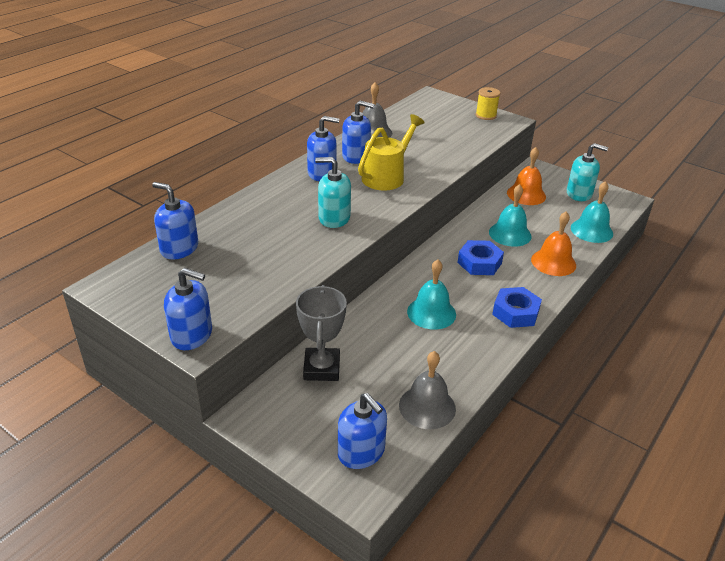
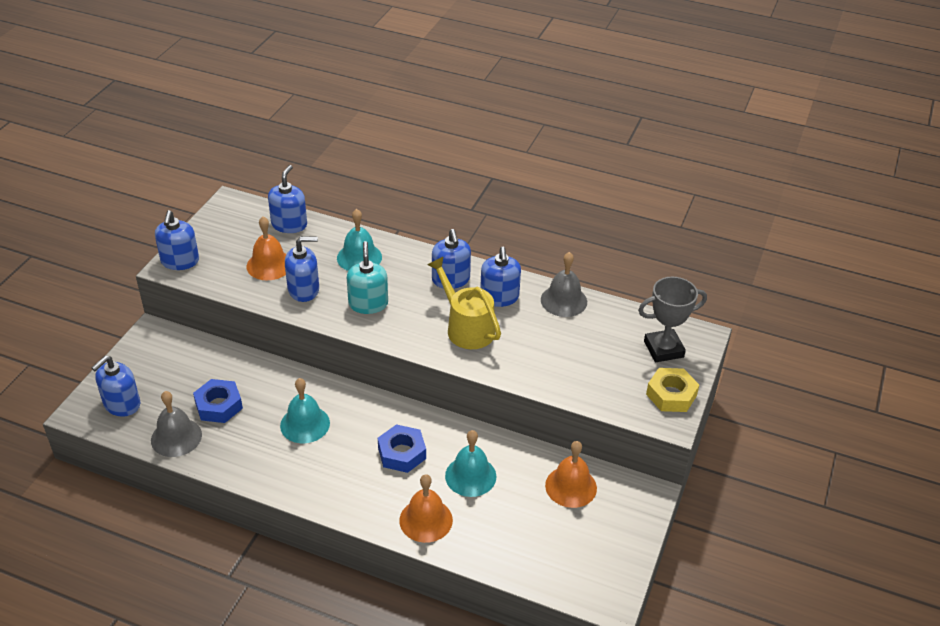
camera: 75 degrees right, 5 degrees up
(240, 269) = (269, 265): none -> orange bell
(294, 252) = (304, 290): none -> blue soap dispenser
(321, 368) = (212, 363): grey trophy -> grey trophy (663, 349)
(387, 176) = (466, 327): yellow watering can -> yellow watering can turned 150 degrees counterclockwise
(486, 115) = (671, 395): yellow spool -> yellow nut
(515, 312) = (322, 490): blue nut -> blue nut (218, 405)
(579, 194) = (600, 544): turquoise soap dispenser -> none
(591, 230) = (511, 558): turquoise bell -> turquoise bell (359, 257)

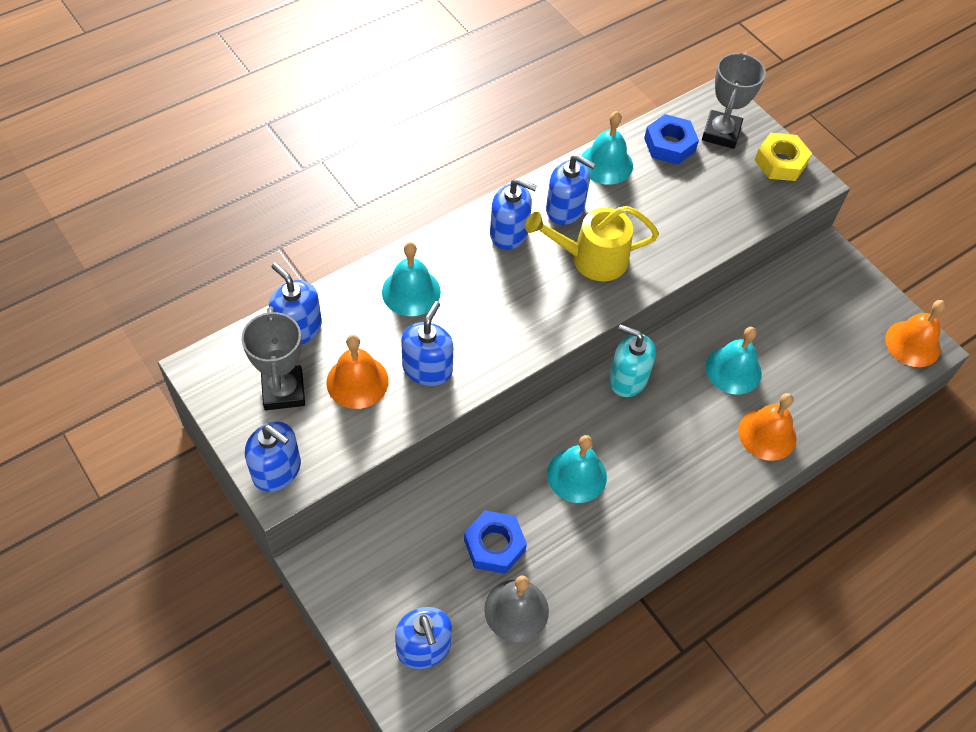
camera: 60 degrees left, 15 degrees up
(238, 239) = (283, 391): none -> grey trophy
(368, 304) = (495, 321): turquoise soap dispenser -> turquoise soap dispenser (627, 378)
(402, 453) = (670, 410): blue nut -> blue nut (669, 145)
(564, 300) = (606, 164): grey bell -> turquoise bell
(571, 486) = (790, 302): orange bell -> orange bell (912, 343)

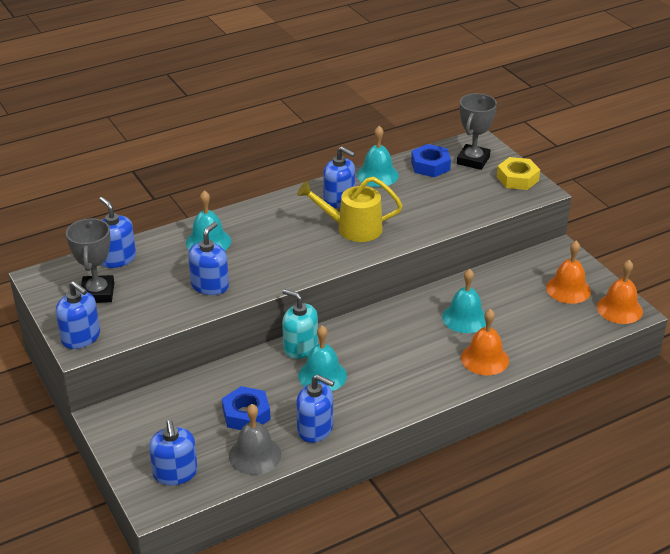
camera: 10 degrees right, 20 degrees down
(357, 381) = (154, 290): orange bell -> orange bell (568, 289)
(509, 233) = (292, 211): blue soap dispenser -> blue soap dispenser (315, 429)
(627, 378) = (376, 319): turquoise soap dispenser -> turquoise soap dispenser (300, 347)

